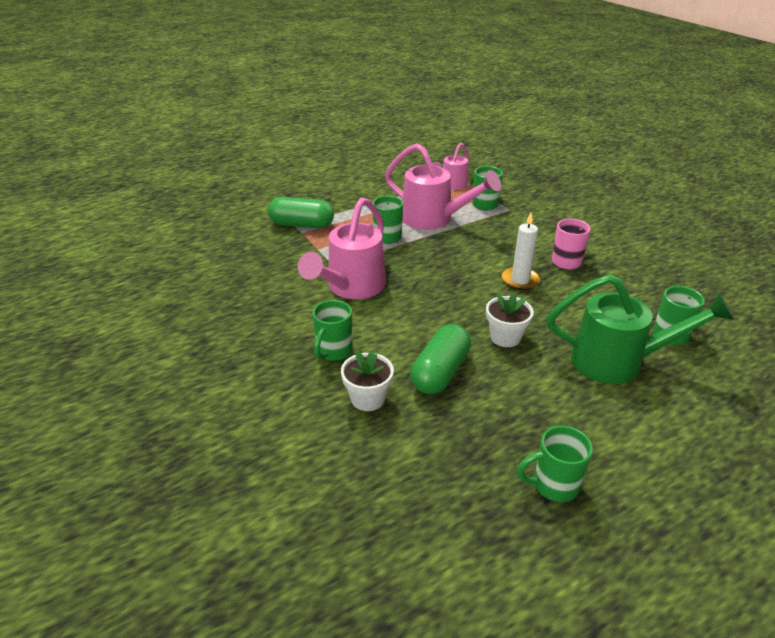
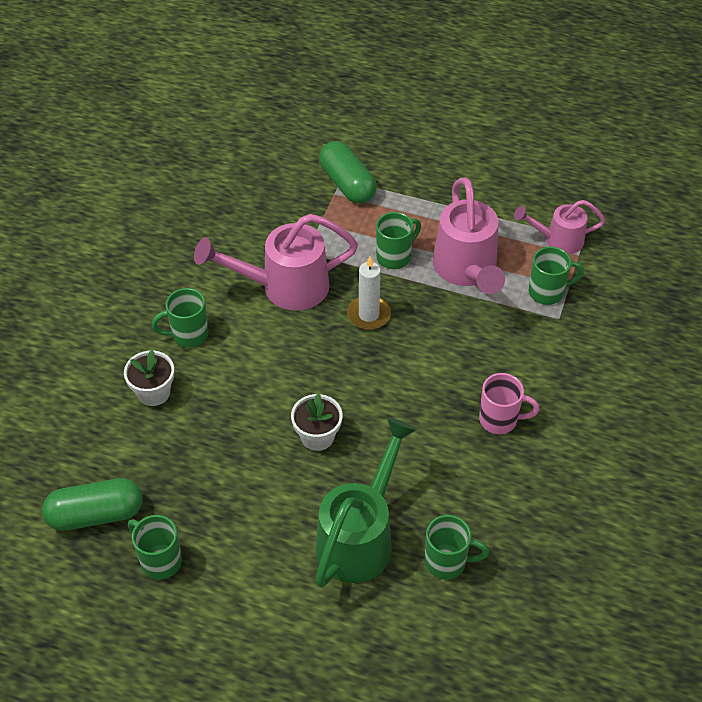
camera: 50 degrees right, 15 degrees up
(440, 372) = (226, 418): green capsule -> green capsule (96, 514)
(520, 280) = (423, 400): white candle -> white candle (368, 315)
(618, 361) = (360, 536): green watering can -> green watering can turned 120 degrees counterclockwise

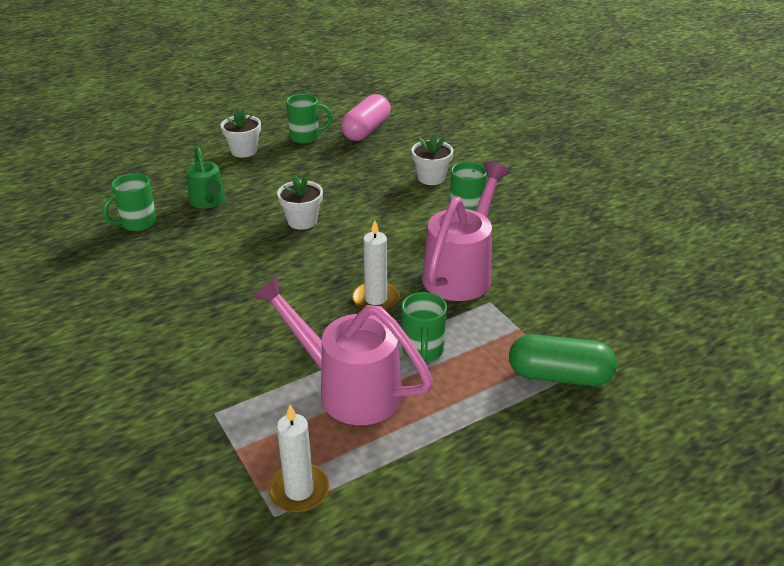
camera: 130 degrees right, 15 degrees down
(96, 514) = (366, 130): green capsule -> pink capsule
(241, 595) = (244, 151): none -> white flower pot
(360, 536) = (208, 202): green watering can -> green watering can, size x0.59
(500, 420) = (184, 308): pink mug -> none
(547, 292) = (251, 428): green mug -> none
(558, 240) = (299, 490): pink watering can -> white candle

